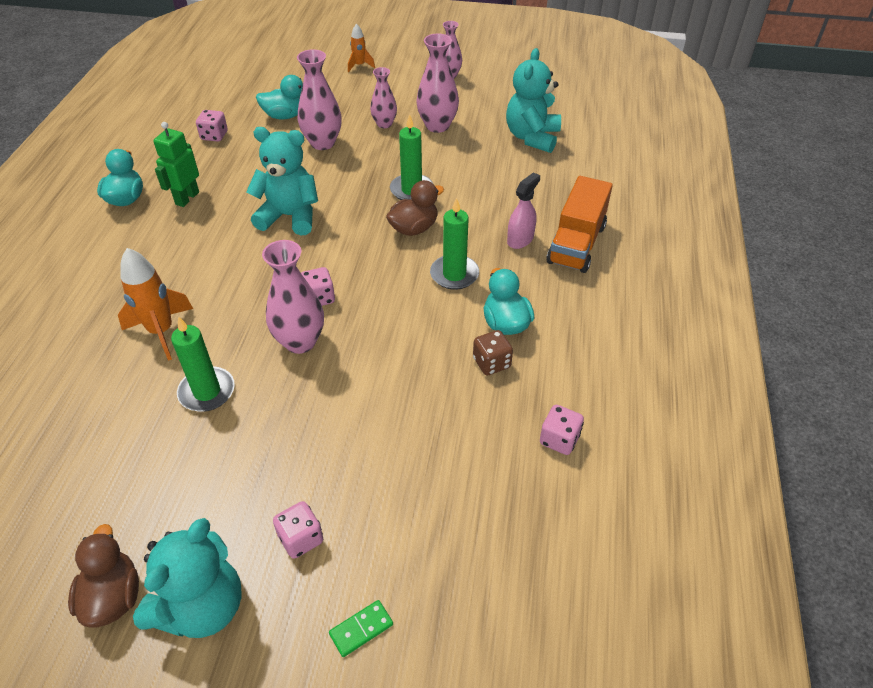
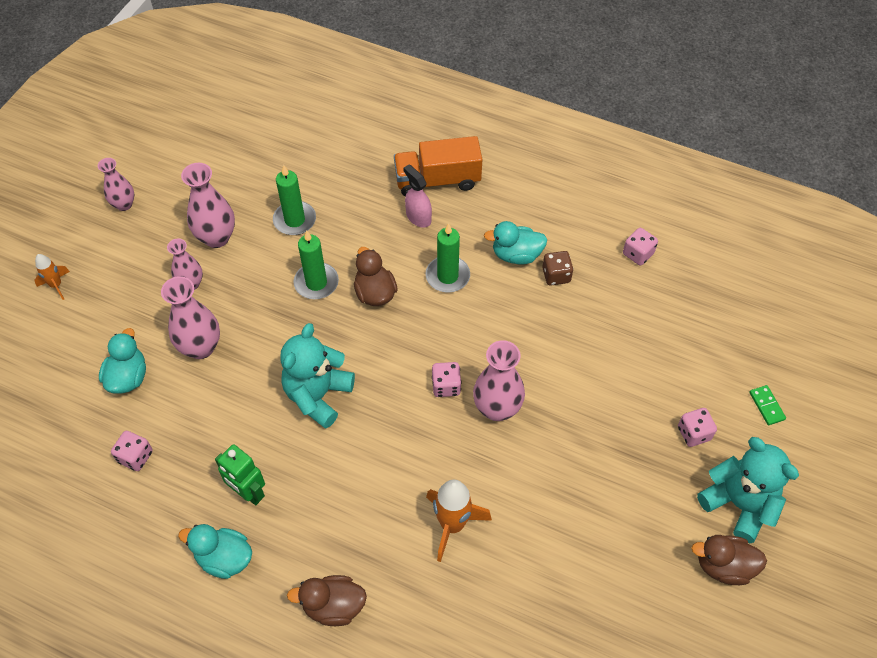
camera: 75 degrees left, 10 degrees up
(80, 269) = (333, 606): none -> brown duck
(207, 391) = (537, 489): green candle -> green candle (294, 220)
(532, 137) = (272, 166): turquoise teddy bear -> none
(576, 244) = (437, 180): orange truck -> orange truck turned 135 degrees clockwise

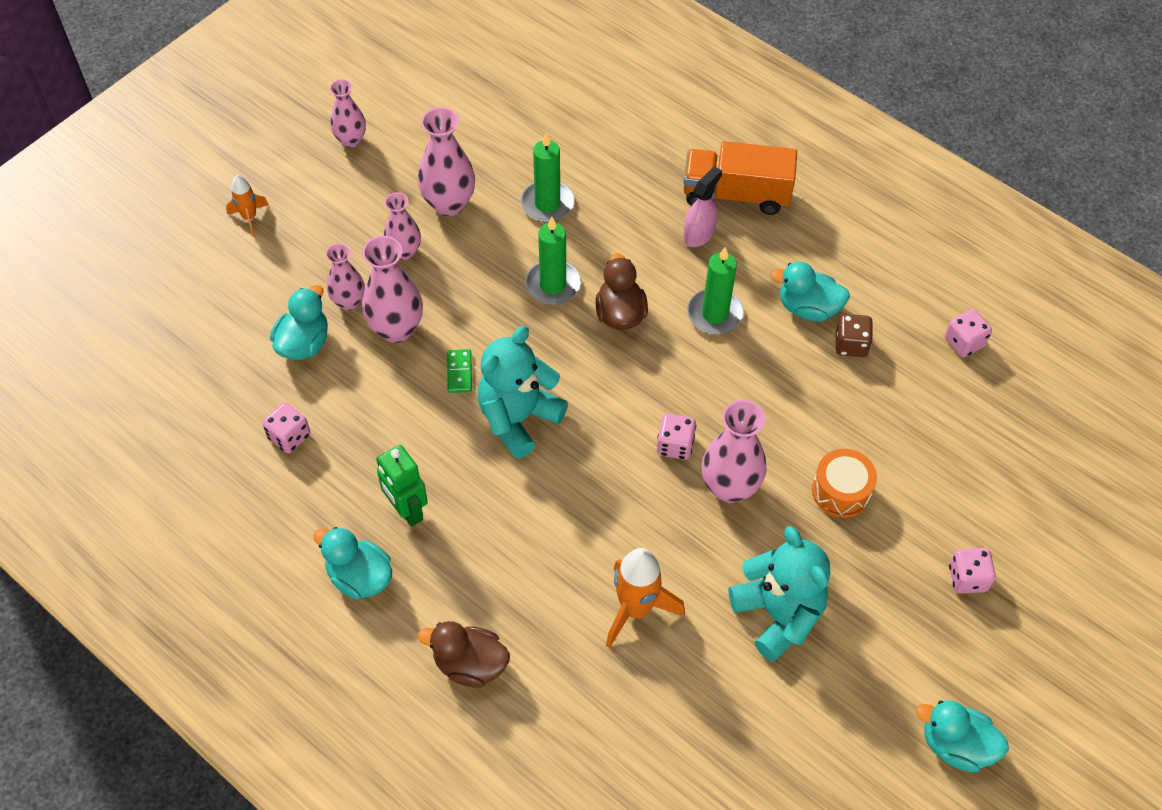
camera: 15 degrees right, 0 degrees up
(156, 334) = (348, 302): none -> pink vase
(418, 217) = (699, 234): pink spray bottle -> pink spray bottle turned 60 degrees clockwise
(581, 390) = (841, 491): none -> orange drum
(723, 566) = (956, 745): brown duck -> turquoise duck
(738, 504) = (998, 677): turquoise teddy bear -> turquoise teddy bear (778, 614)
(766, 406) = (1073, 569): green domino -> green domino (459, 372)

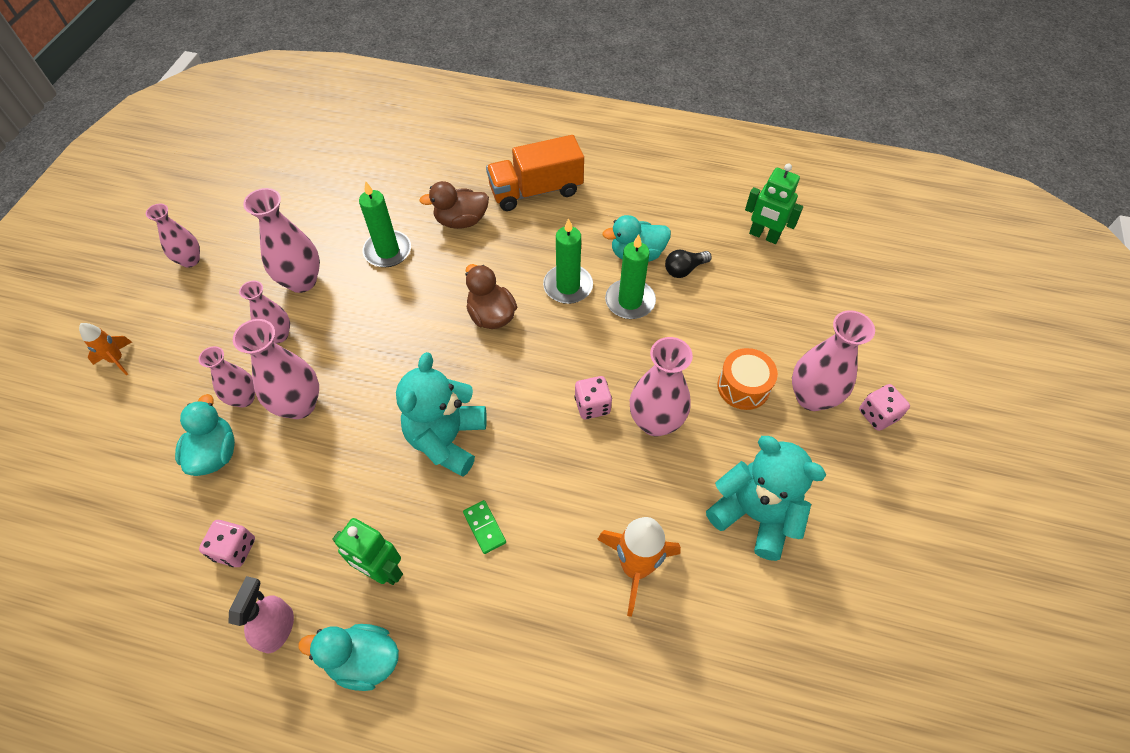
camera: 25 degrees left, 0 degrees up
(459, 372) = (375, 420): green domino -> green domino (484, 527)
(470, 664) = (512, 699): brown duck -> brown duck (461, 221)
(553, 285) = (423, 314): green candle -> green candle (630, 301)
(699, 234) = (523, 230): pink spray bottle -> pink spray bottle (277, 628)
(851, 345) = (684, 269): brown dice -> black light bulb
(907, 531) = (811, 397): none -> pink vase
(956, 745) = (957, 562): turquoise duck -> none
(964, 342) = (764, 236): pink dice -> green robot

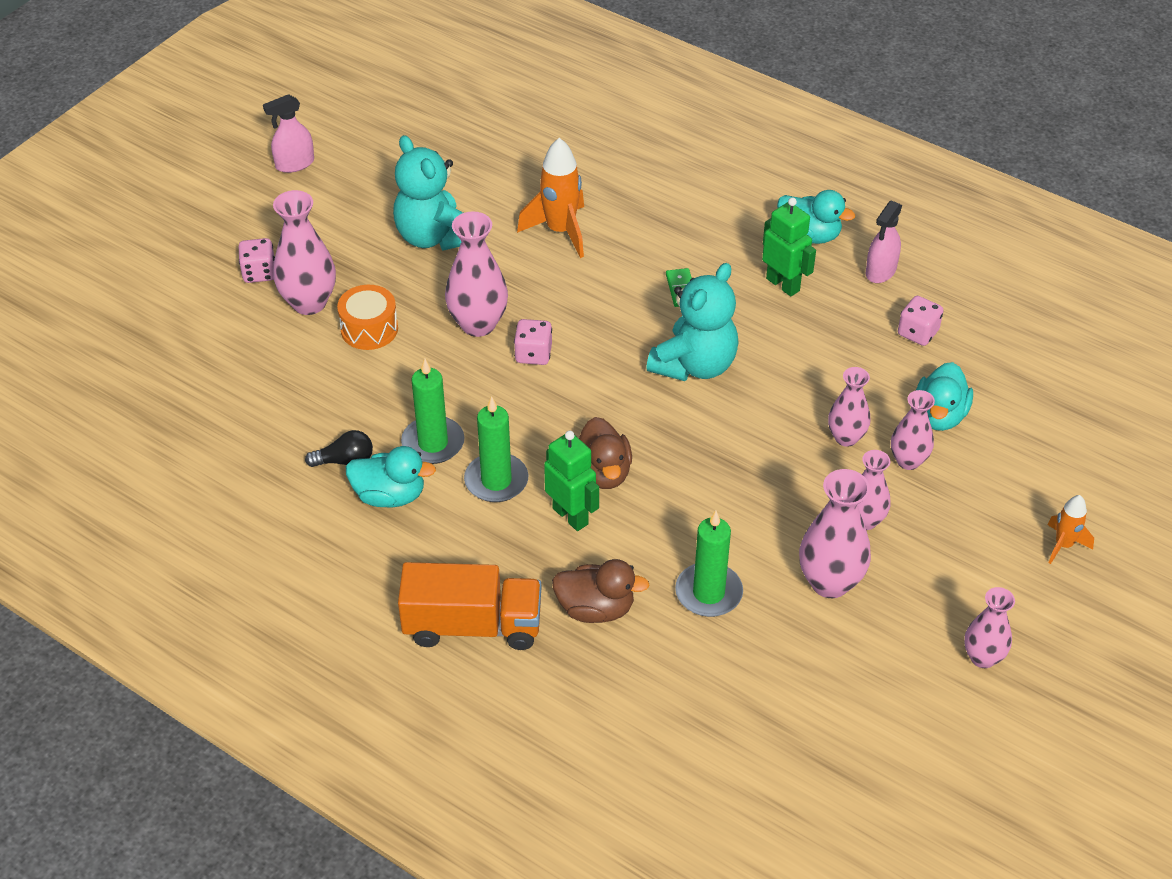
camera: 160 degrees left, 10 degrees down
(299, 405) = (846, 437): pink vase -> pink vase, size x0.64
(764, 236) = (218, 473): green robot -> green robot (571, 516)
(960, 570) = (294, 164): none -> pink spray bottle

